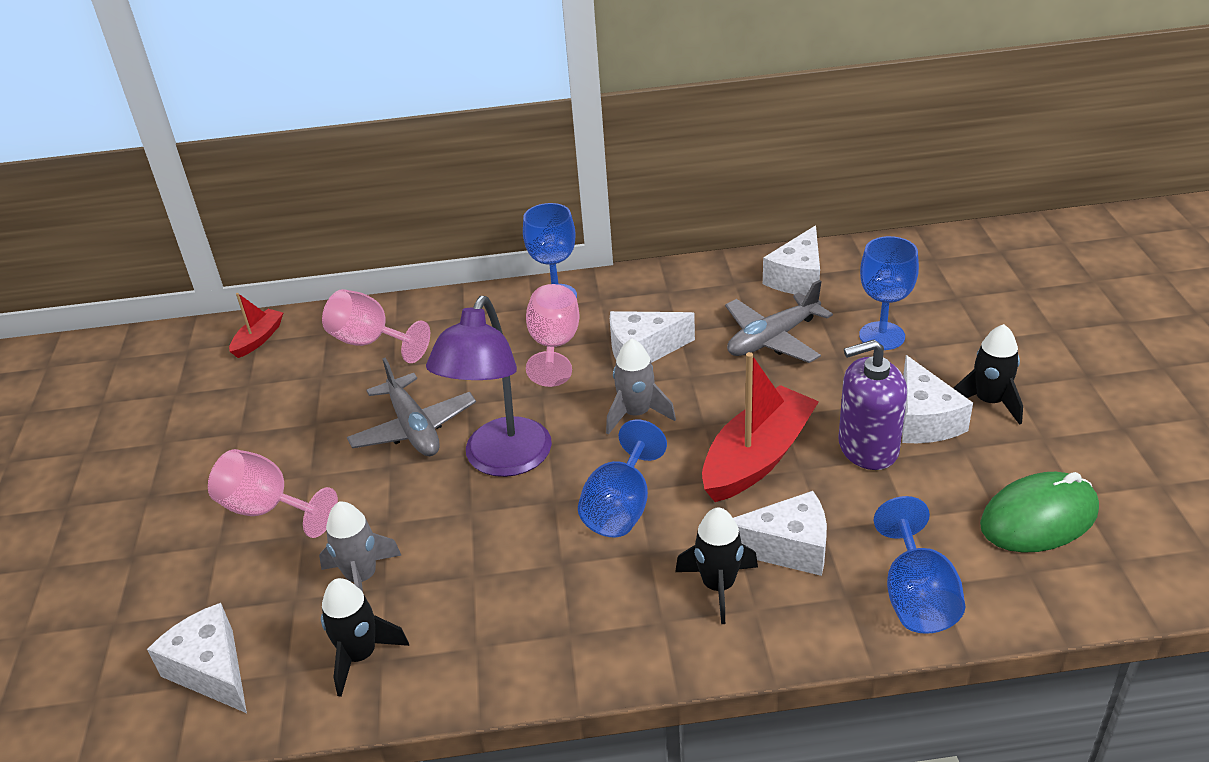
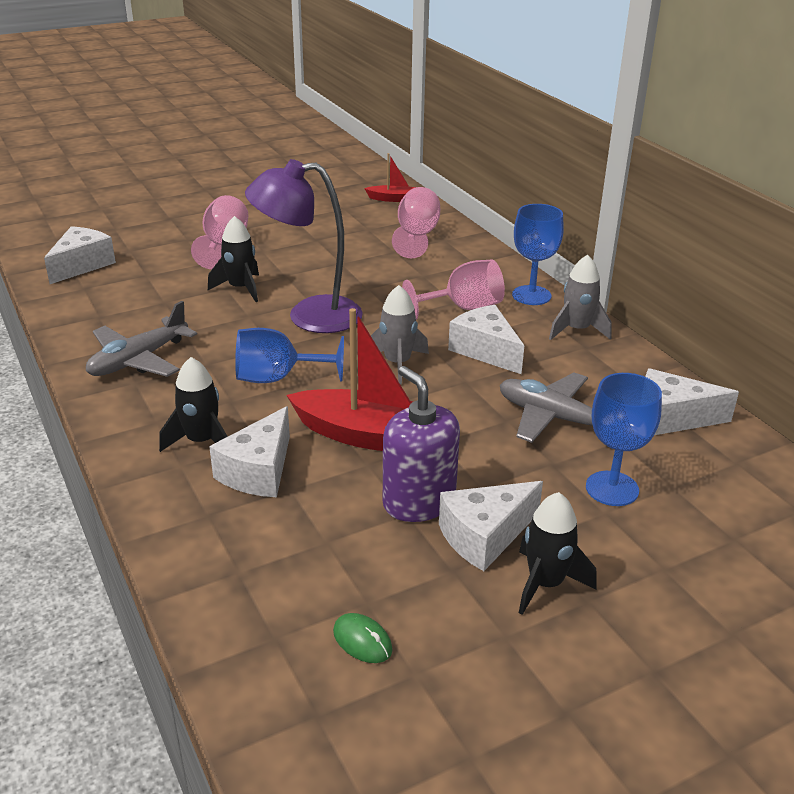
camera: 65 degrees right, 5 degrees down
(360, 656) = (101, 308): black rocket -> black rocket (240, 288)
(362, 578) = (170, 292): grey rocket -> grey rocket (577, 330)
(413, 428) = (329, 274): grey plane -> grey plane (138, 360)
(787, 548) = (258, 471): white cheese -> white cheese turned 45 degrees clockwise
(916, 596) = (218, 559): blue goblet -> none
(1039, 518) = (362, 641): green mouse -> green mouse, size x0.46

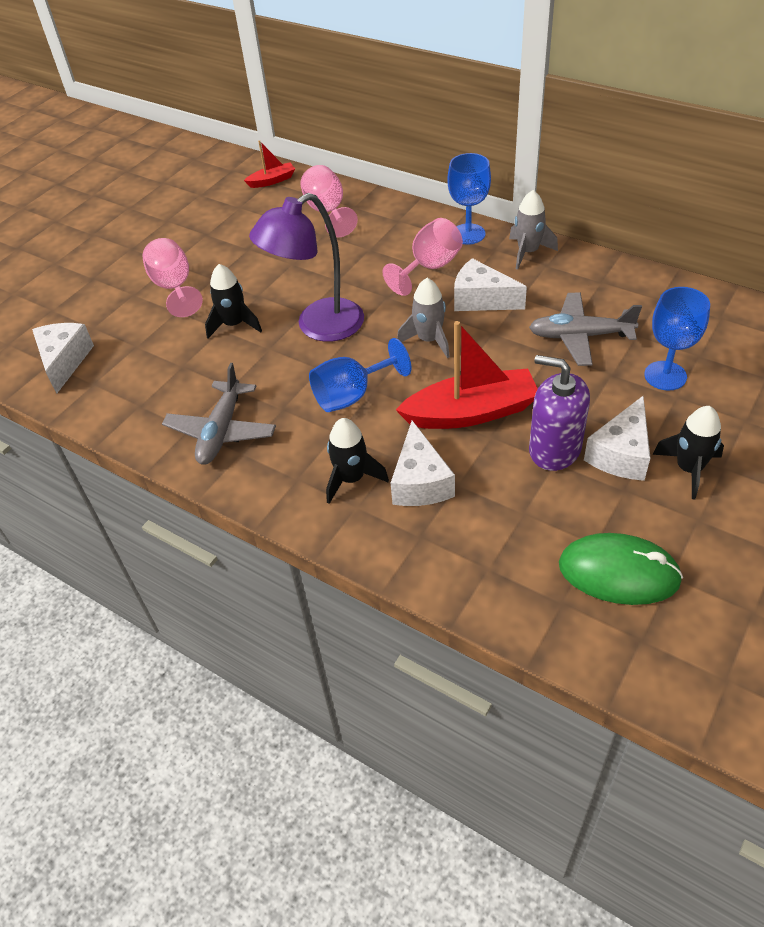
camera: 25 degrees left, 15 degrees up
(362, 641) = (618, 572): green mouse -> green mouse, size x2.17
(671, 417) = (653, 300): white cheese -> none

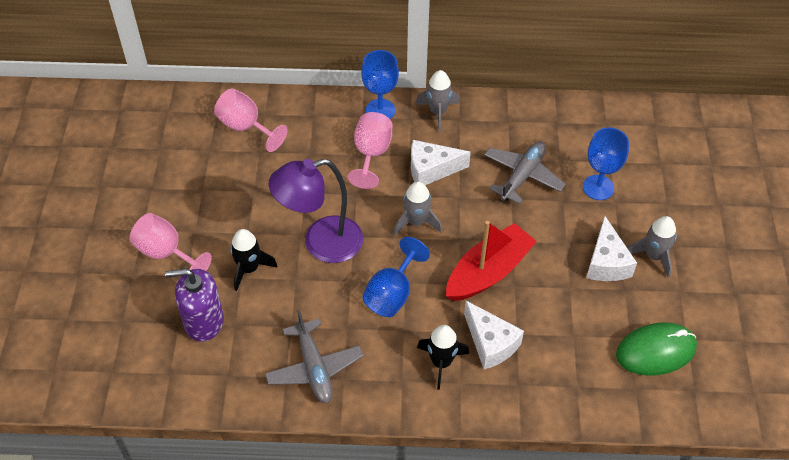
camera: 35 degrees left, 5 degrees up
(65, 361) = (125, 363): white cheese -> none
(272, 181) = (169, 110): red boat -> none
(318, 326) = (321, 243): purple lamp -> purple lamp turned 45 degrees clockwise
(554, 449) = (562, 277): purple soap dispenser -> purple soap dispenser (204, 321)
(580, 336) = (522, 176): grey plane -> grey plane turned 150 degrees clockwise
(688, 469) = (653, 256): black rocket -> grey rocket

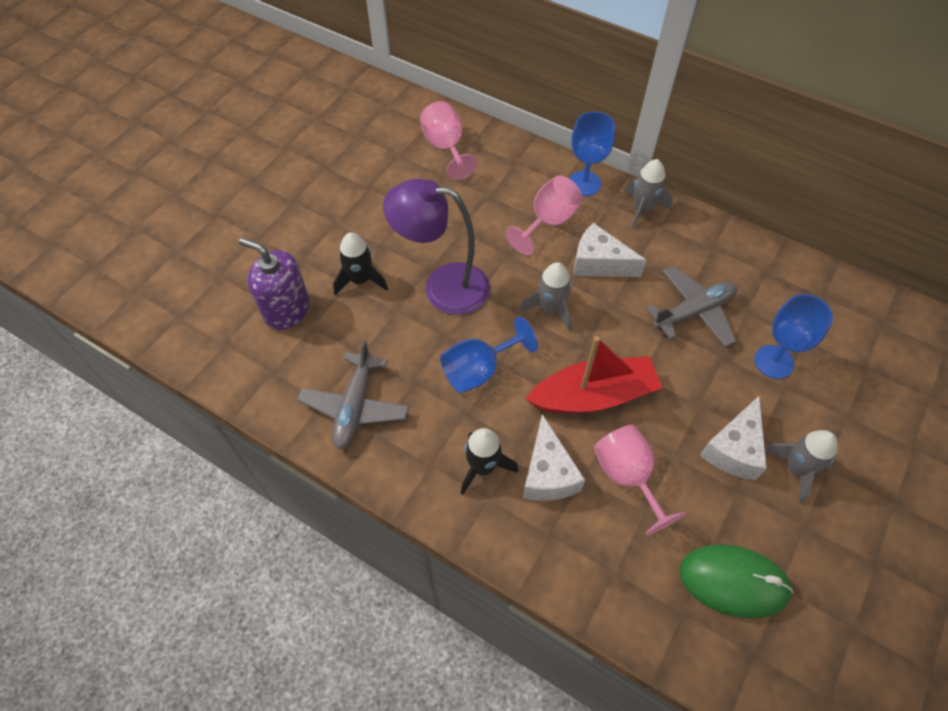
camera: 30 degrees right, 5 degrees up
(166, 253) = (298, 231): pink goblet -> pink goblet (627, 476)

